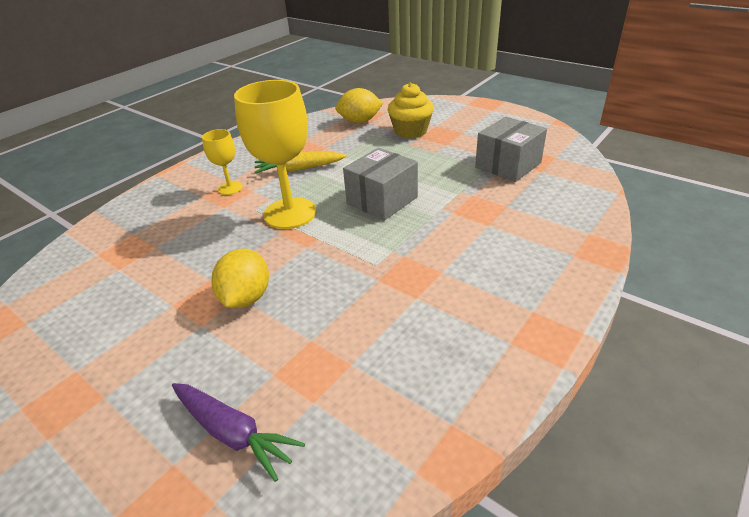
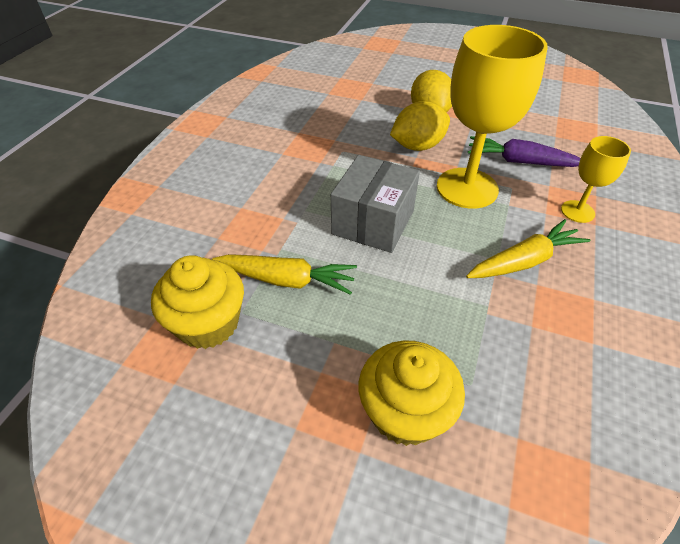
camera: 160 degrees right, 10 degrees up
(233, 433) = (373, 63): purple carrot -> purple carrot (520, 162)
(359, 121) = (539, 441): yellow lemon -> yellow lemon (417, 146)
(456, 177) = (286, 280): none -> yellow carrot
(508, 165) = (208, 323): grey box -> yellow cupcake

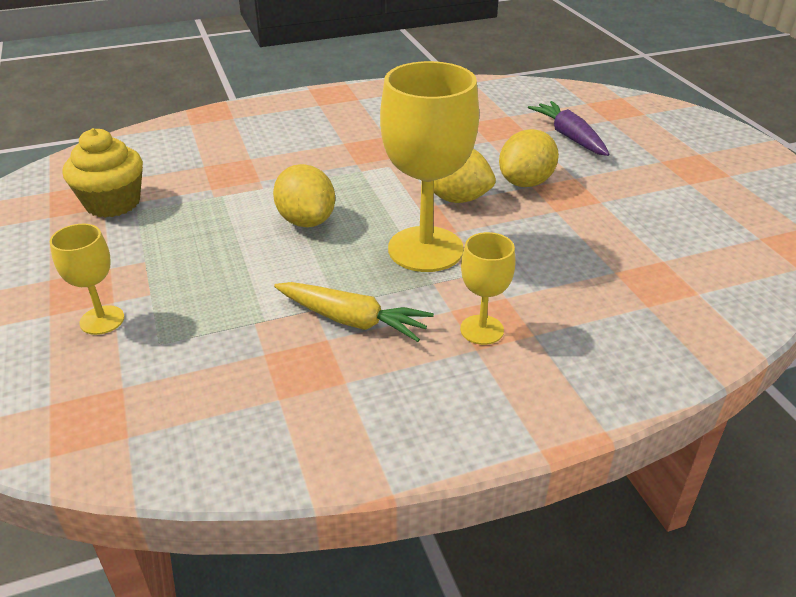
camera: 50 degrees right, 10 degrees down
(286, 280) = (189, 213): yellow carrot -> none
(373, 222) = (306, 221): grey box -> yellow lemon
(405, 412) = (102, 320): yellow cupcake -> yellow goblet
(520, 162) = (522, 265): purple carrot -> purple carrot (569, 137)

